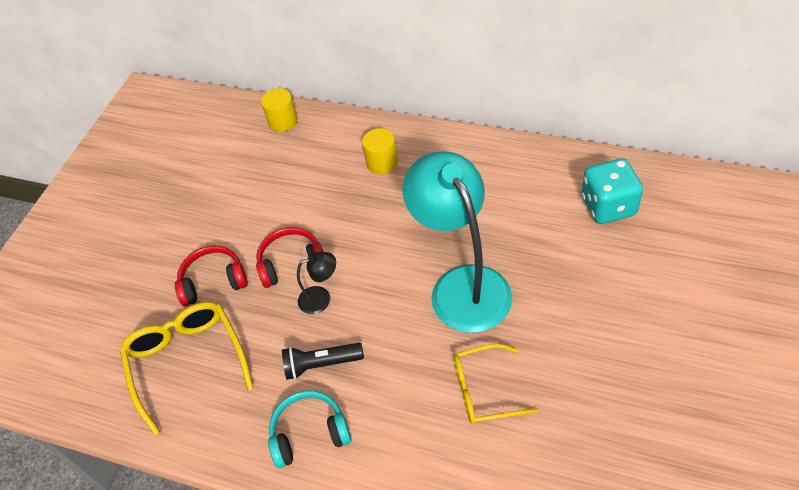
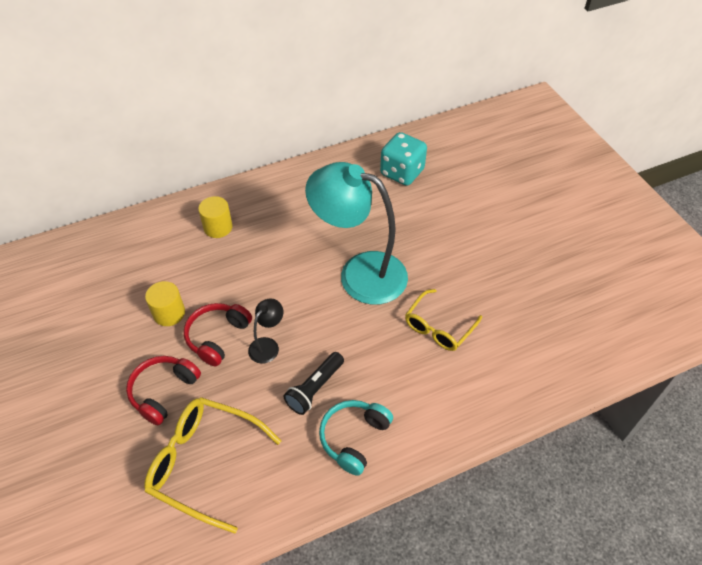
camera: 50 degrees left, 0 degrees up
(283, 121) = (99, 241): yellow cylinder -> yellow cylinder (169, 313)

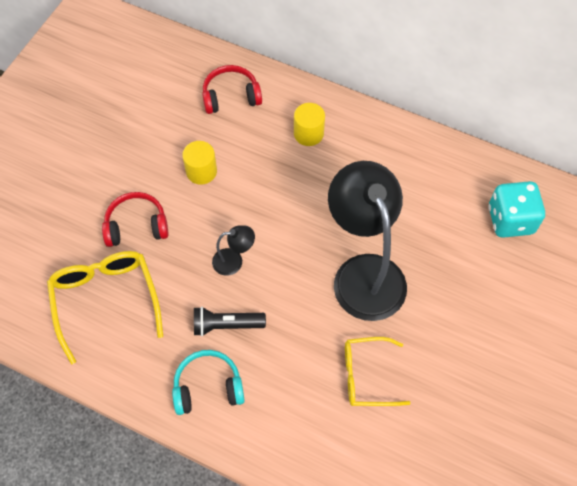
camera: 50 degrees right, 10 degrees up
(217, 337) = (210, 220): red headphones -> red headphones (231, 96)
(359, 273) = (364, 272): turquoise lamp -> black lamp

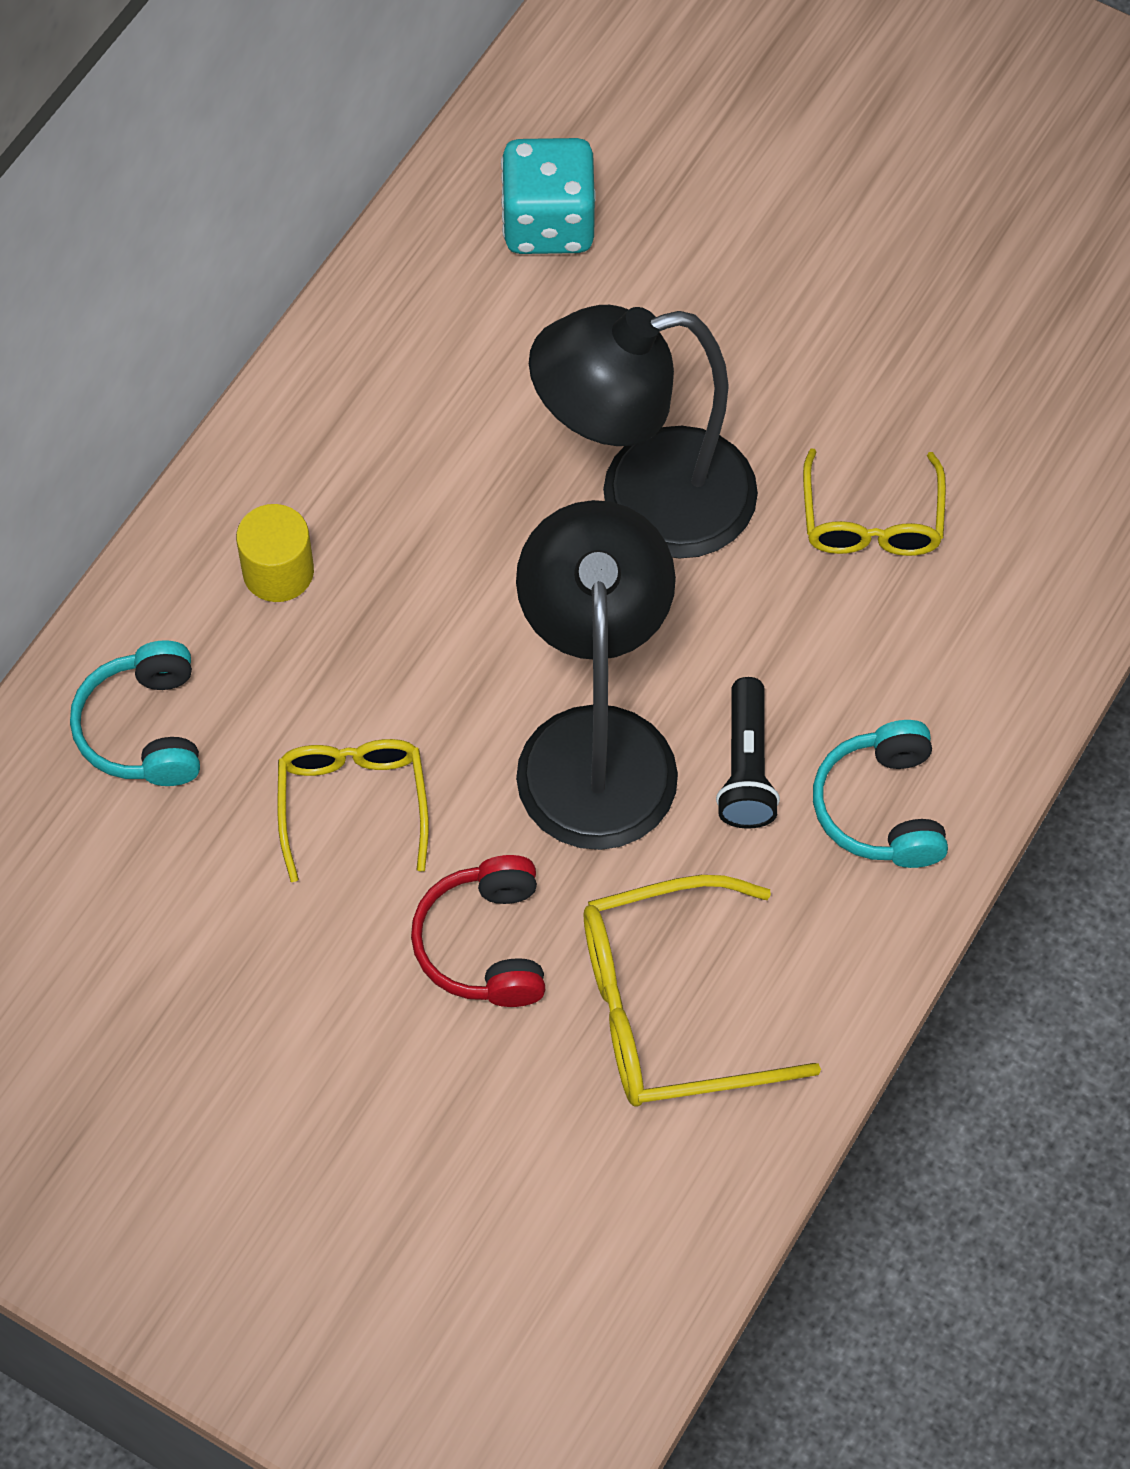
camera: 85 degrees left, 0 degrees up
(201, 171) = (353, 802): yellow cylinder -> yellow glasses
(231, 96) = (144, 729): red headphones -> turquoise headphones
(234, 261) = (595, 745): black lamp -> black lamp, size x2.38

